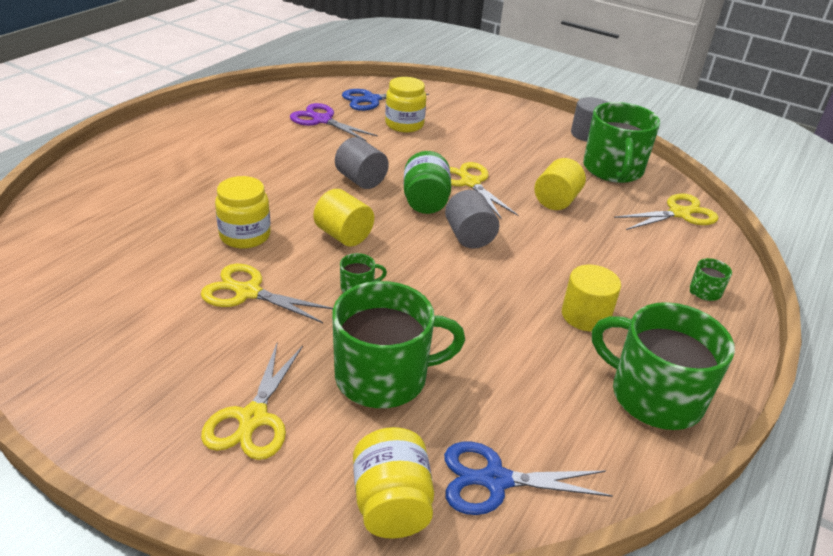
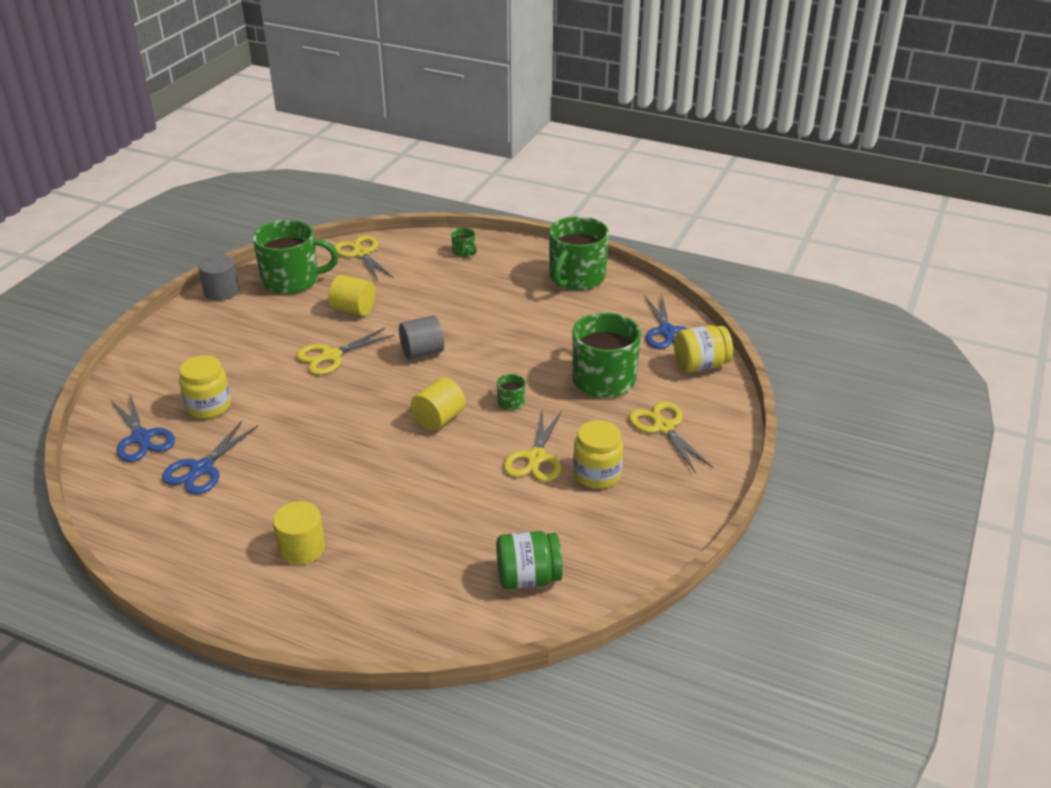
camera: 95 degrees left, 0 degrees up
(245, 235) = (455, 477): yellow jar -> yellow jar (597, 474)
(253, 418) = (663, 427): yellow scissors -> yellow scissors turned 120 degrees counterclockwise
(322, 120) = (202, 468): purple scissors -> blue scissors
(361, 180) = (338, 422): grey cylinder -> none
(425, 202) = (371, 379): green jar -> green jar (528, 578)
(585, 315) = (507, 299): yellow cylinder -> yellow cylinder (302, 548)

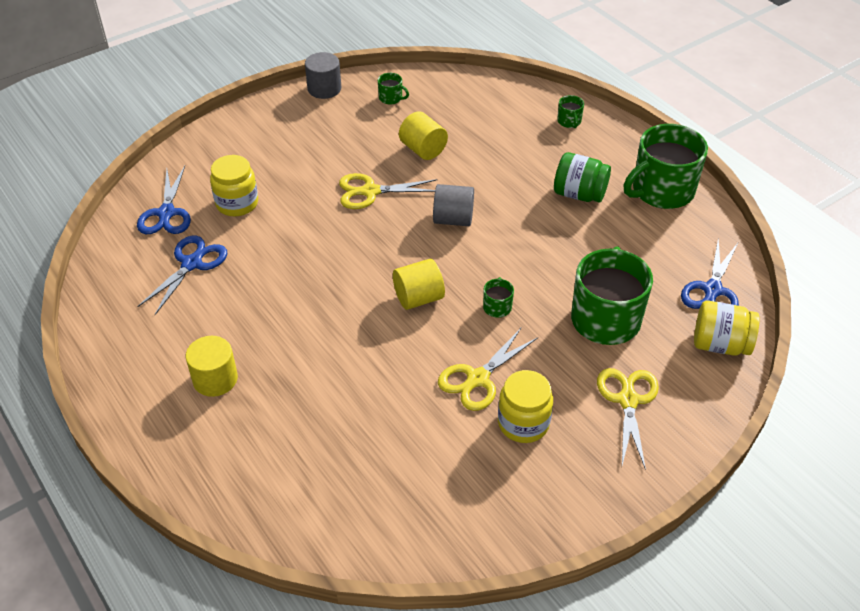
camera: 30 degrees right, 10 degrees up
(202, 468) = (191, 264): blue scissors -> blue scissors turned 150 degrees clockwise
(292, 280) = (391, 98): green mug -> green mug, size x0.42
(361, 253) = (471, 90): yellow scissors -> none
(528, 578) = (381, 504): green jar -> green jar (579, 194)

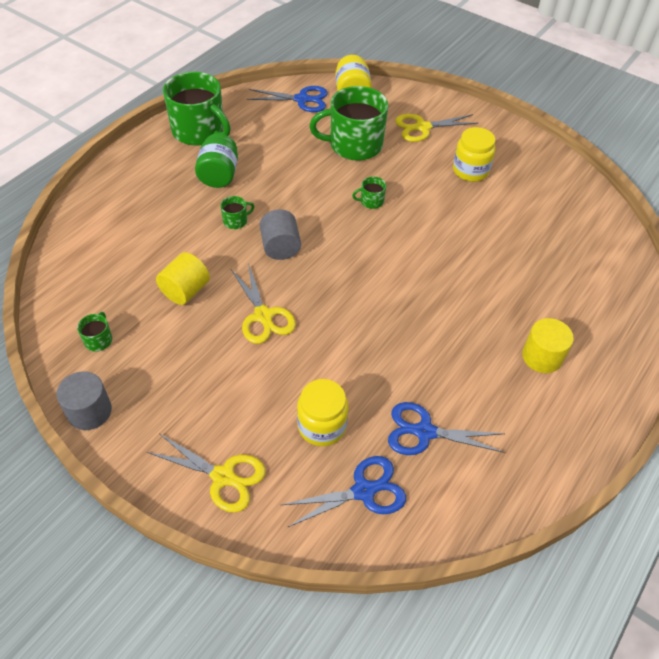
camera: 110 degrees left, 5 degrees up
(418, 298) = (385, 248): yellow cylinder -> none
(478, 379) = (446, 199): yellow scissors -> yellow scissors (223, 476)
(569, 121) = (114, 195): green mug -> green mug (236, 221)

